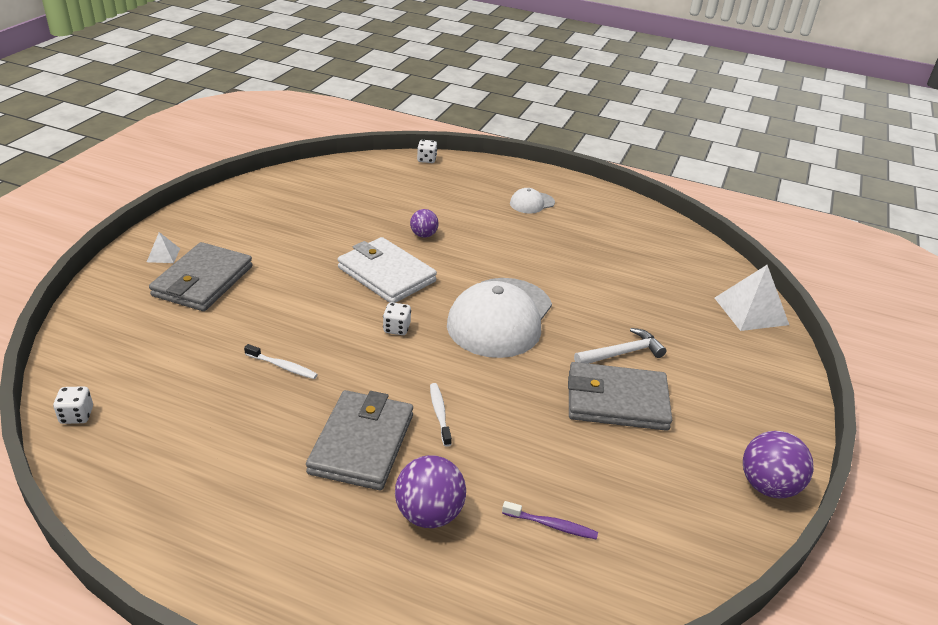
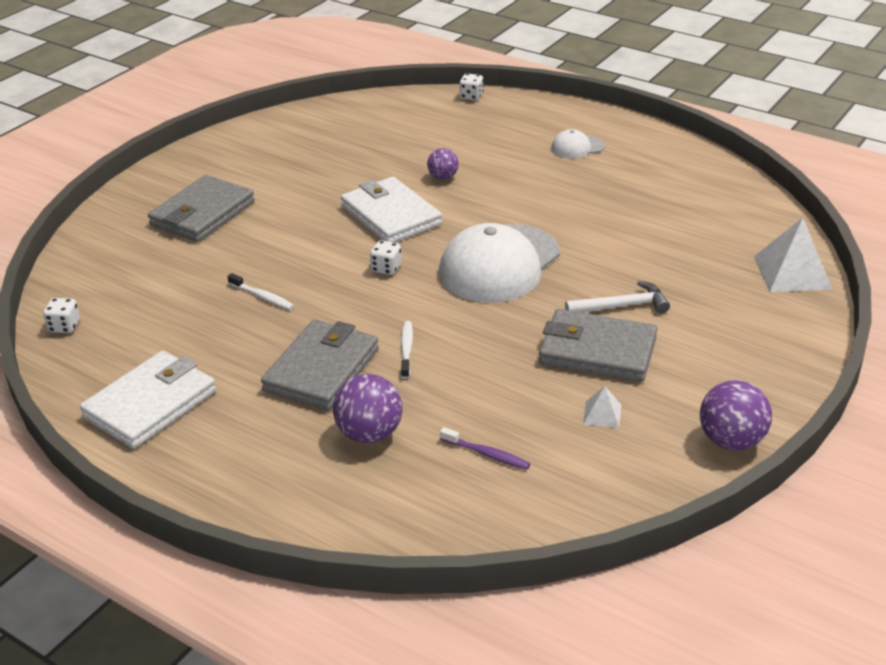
camera: 15 degrees right, 0 degrees up
(163, 255) = (169, 187): white pyramid -> white pyramid (602, 414)
(188, 501) = (150, 404): none -> white wallet

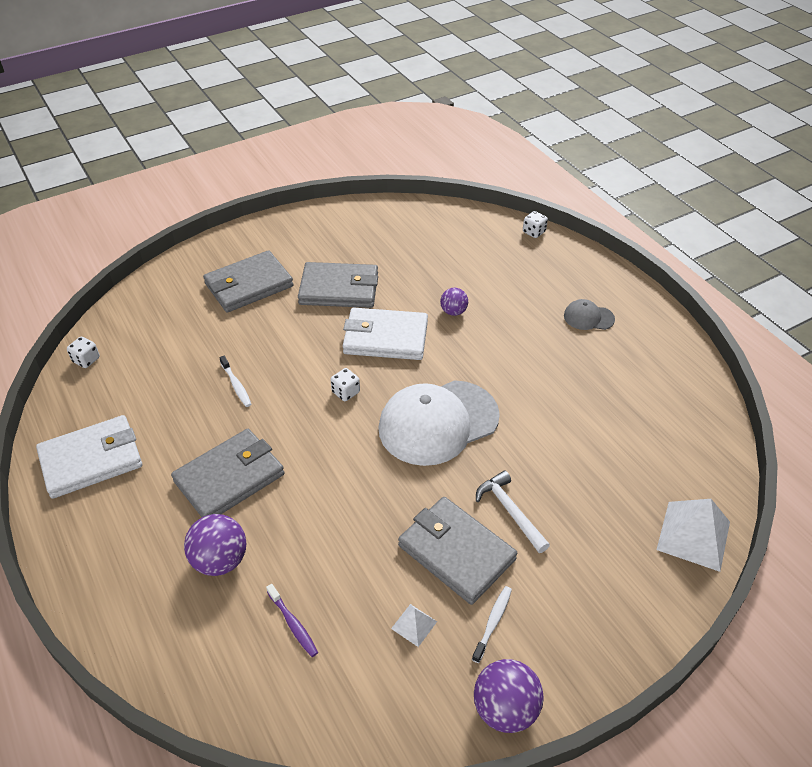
camera: 25 degrees right, 10 degrees up
(307, 191) = (339, 289): none -> grey wallet
(390, 215) = (385, 338): white wallet -> white wallet turned 75 degrees counterclockwise
(406, 349) = (305, 484): white toothbrush -> white toothbrush (493, 622)
(577, 147) = (588, 317): white cap -> grey cap
(622, 306) = (510, 511): white hammer -> white hammer turned 135 degrees counterclockwise

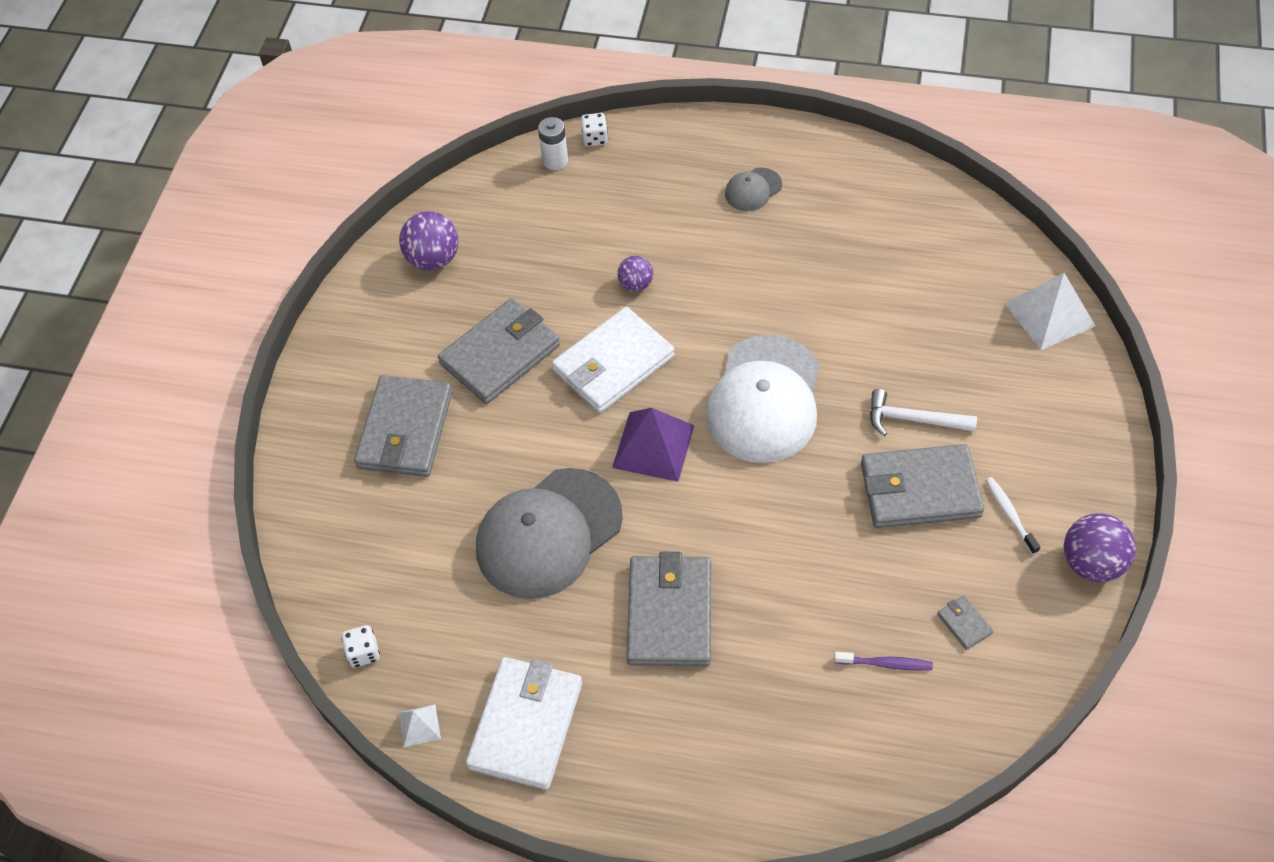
camera: 45 degrees left, 10 degrees up
(220, 560) = (763, 680): purple ball -> purple ball (433, 259)
(236, 385) = (548, 533): white toothbrush -> grey cap
(345, 392) = (653, 446): white dice -> purple pyramid
(370, 653) = (964, 624): none -> grey wallet
(414, 625) = (964, 572): white pyramid -> white pyramid (419, 725)
(497, 227) = (555, 160): none -> white battery

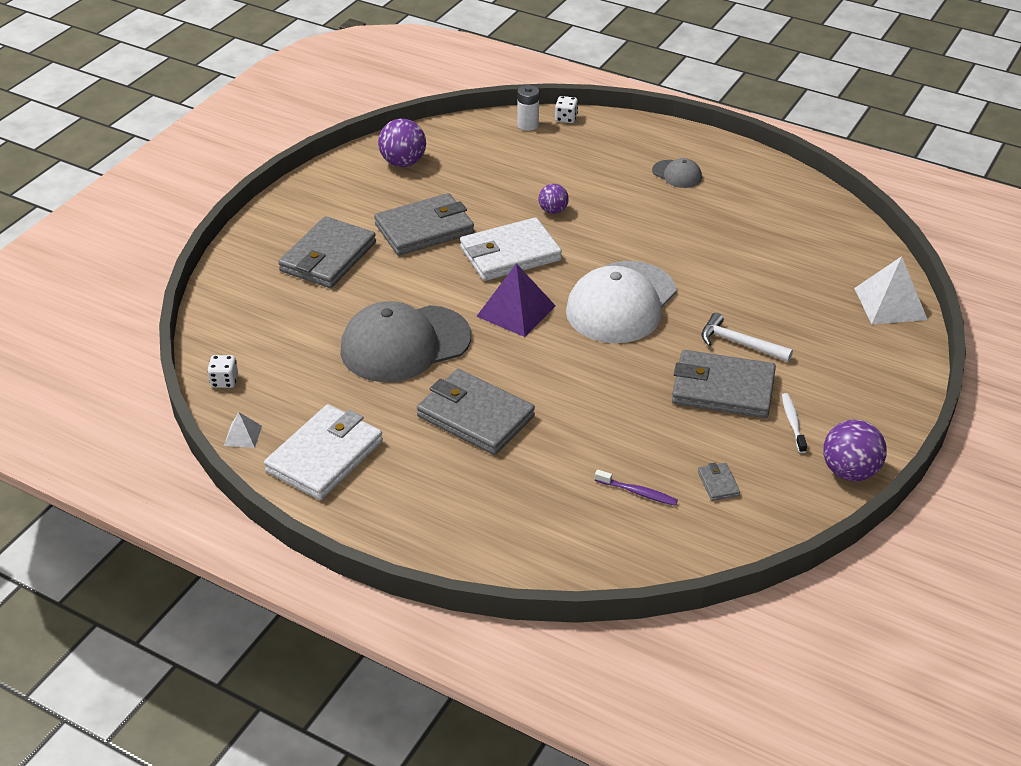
camera: 15 degrees right, 15 degrees down
(669, 613) = (475, 416): grey wallet -> grey wallet turned 75 degrees counterclockwise
(753, 190) = (677, 174): grey cap -> grey cap turned 120 degrees counterclockwise

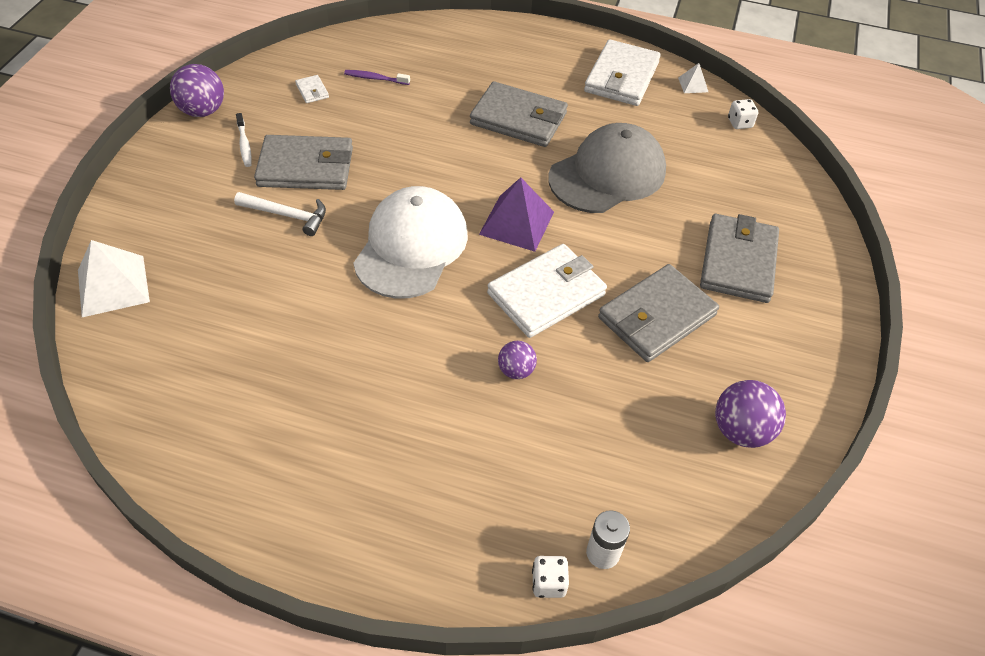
camera: 165 degrees right, 10 degrees up
(677, 174) = (361, 471): grey cap -> none
(718, 483) = (312, 91): grey wallet -> white wallet

